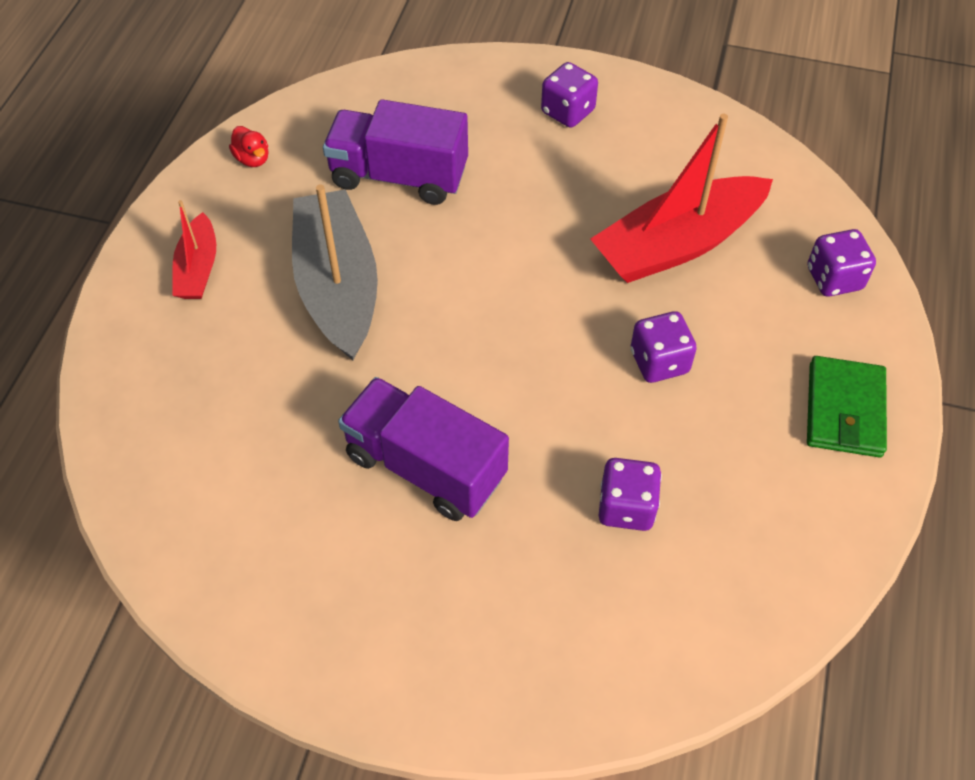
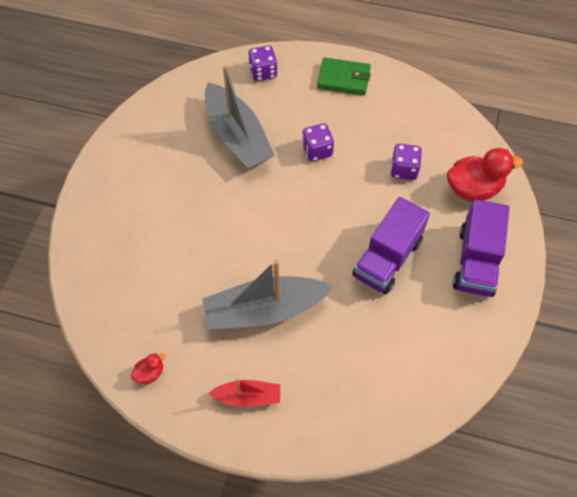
camera: 90 degrees left, 5 degrees up
(399, 176) = (174, 279): purple truck -> purple truck (476, 261)
(567, 111) = (126, 185): purple dice -> none
(587, 638) = (473, 189): none -> red duck
(677, 244) = (237, 136): red boat -> grey boat

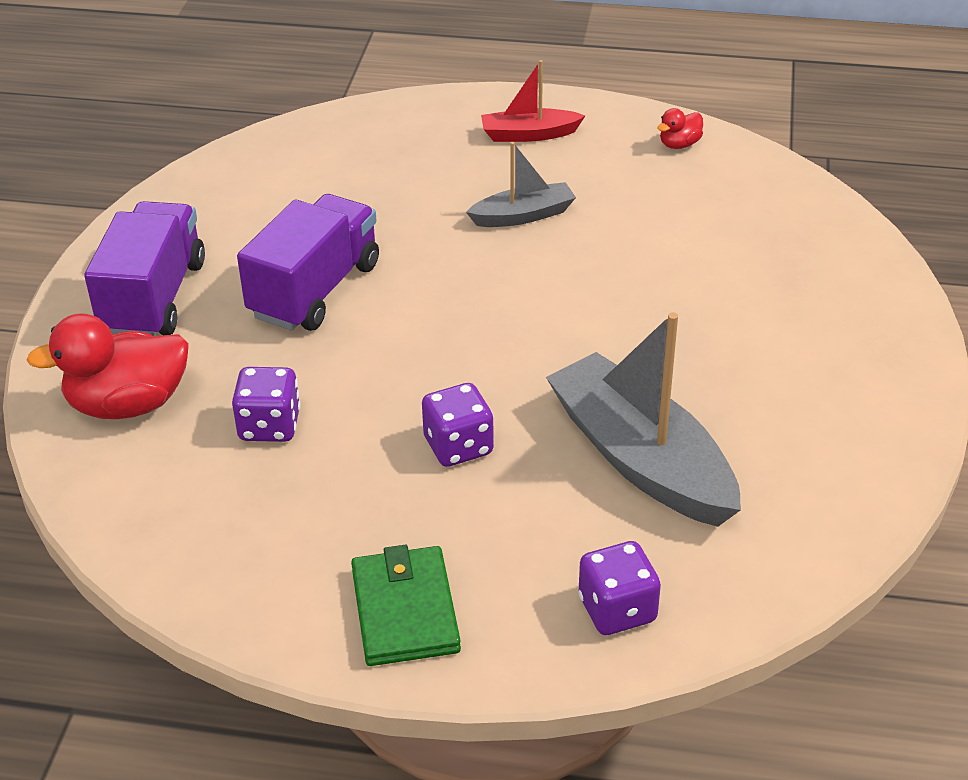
camera: 175 degrees right, 20 degrees down
(264, 310) = (523, 215): grey boat -> grey boat, size x0.52
(343, 79) = (404, 610): green wallet -> green wallet turned 75 degrees clockwise

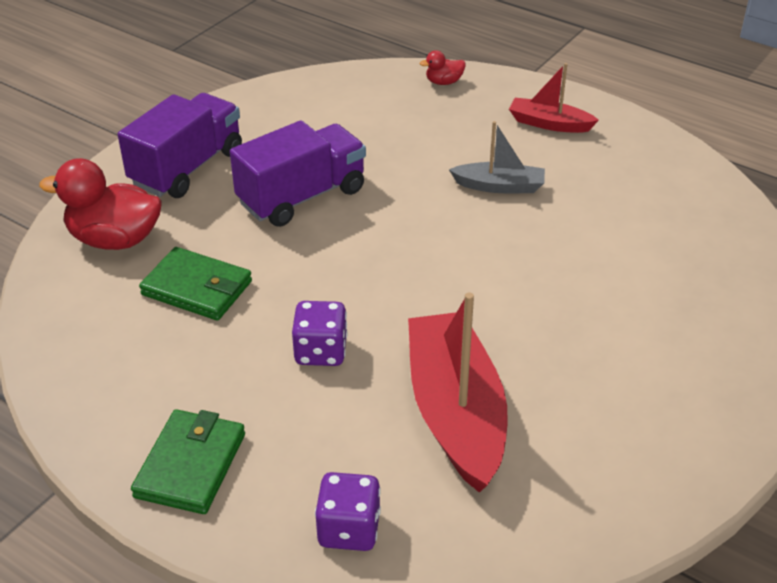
camera: 25 degrees right, 0 degrees up
(269, 426) = (197, 288): purple dice -> green wallet
(641, 459) = (455, 412): grey boat -> red boat
(679, 144) = (669, 165): red duck -> red duck (444, 82)

